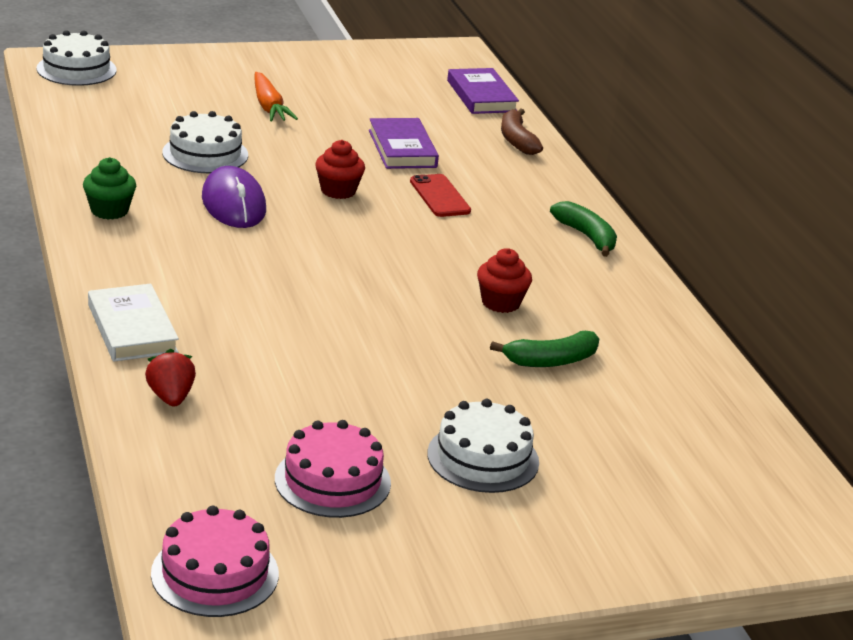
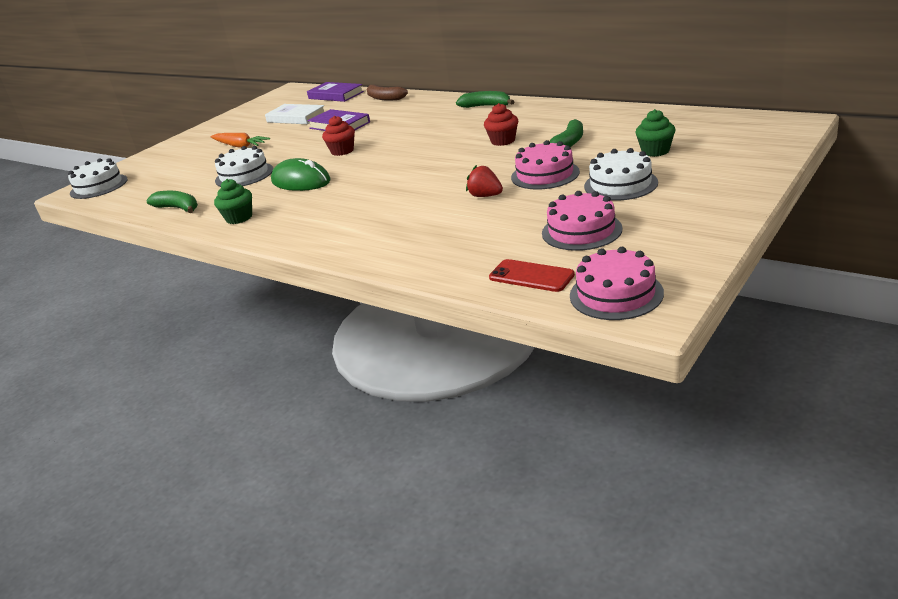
camera: 30 degrees left, 0 degrees up
(87, 155) = (178, 208): none -> green banana
(132, 328) = (354, 246): white book -> white book (296, 118)
(170, 397) = (435, 255): red strawberry -> red strawberry (485, 196)
(233, 204) = (301, 181): purple mouse -> green mouse
(440, 196) = (394, 128): red phone -> red phone (531, 276)
(445, 383) = (545, 174): none -> pink cake
(608, 445) = (655, 151): none -> green cupcake

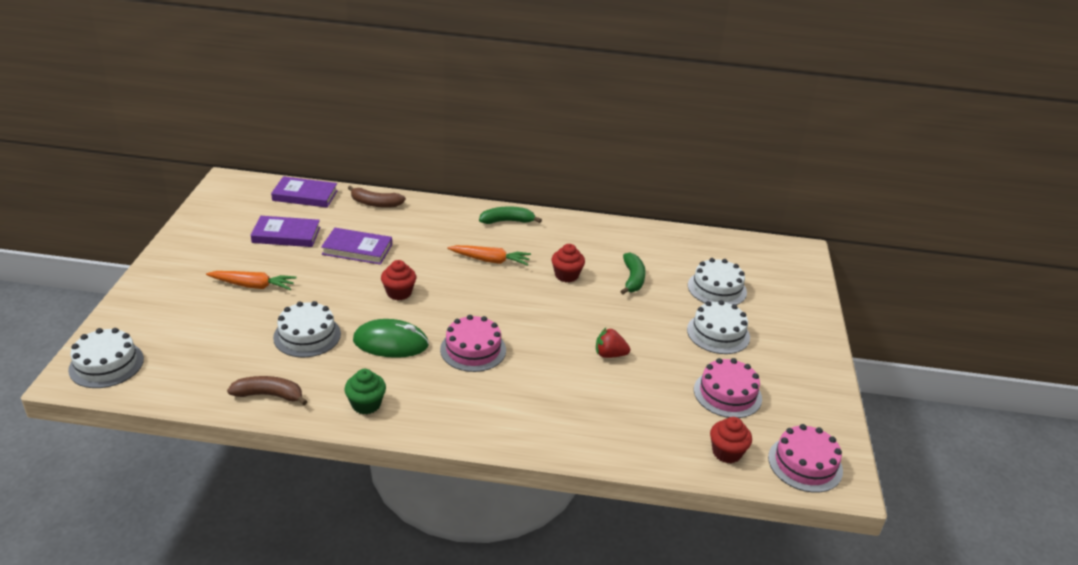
camera: 35 degrees left, 5 degrees up
(178, 208) = (269, 395): green banana -> brown banana
(296, 118) = (286, 235): white book -> purple book
(442, 131) = (490, 260): none -> orange carrot
(531, 276) = (726, 452): red phone -> red cupcake
(545, 174) = (643, 323): pink cake -> pink cake (473, 349)
(655, 151) = (717, 289): green cupcake -> white cake

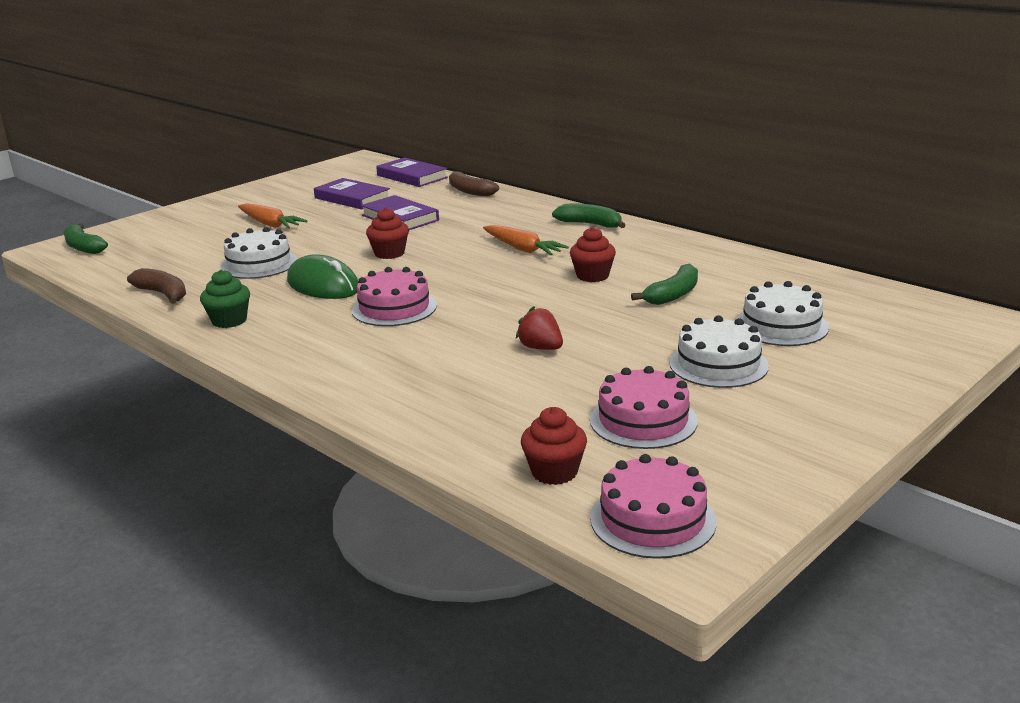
camera: 40 degrees right, 10 degrees down
(106, 364) = (83, 247): white cake -> green banana

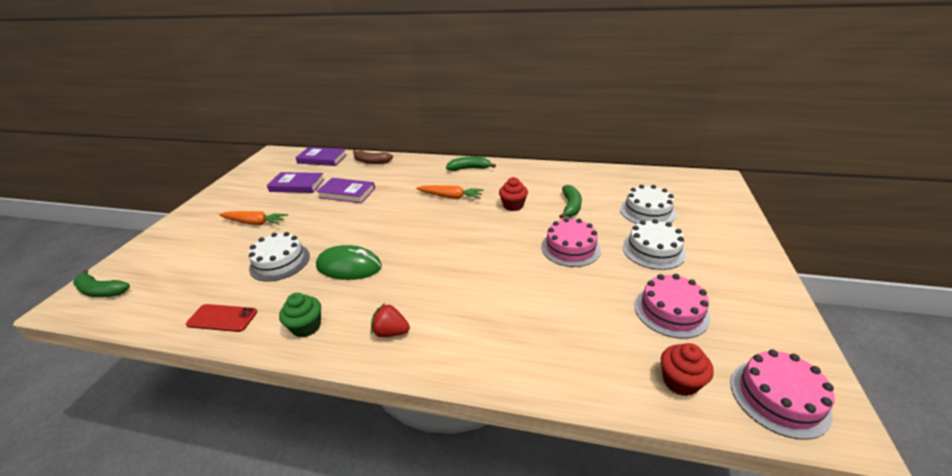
camera: 30 degrees left, 10 degrees up
(163, 294) = (222, 318): brown banana -> red phone
(389, 253) = (369, 224): red cupcake -> none
(394, 308) = (421, 271): pink cake -> pink cake (570, 248)
(541, 348) = (548, 273): red strawberry -> red strawberry (391, 332)

